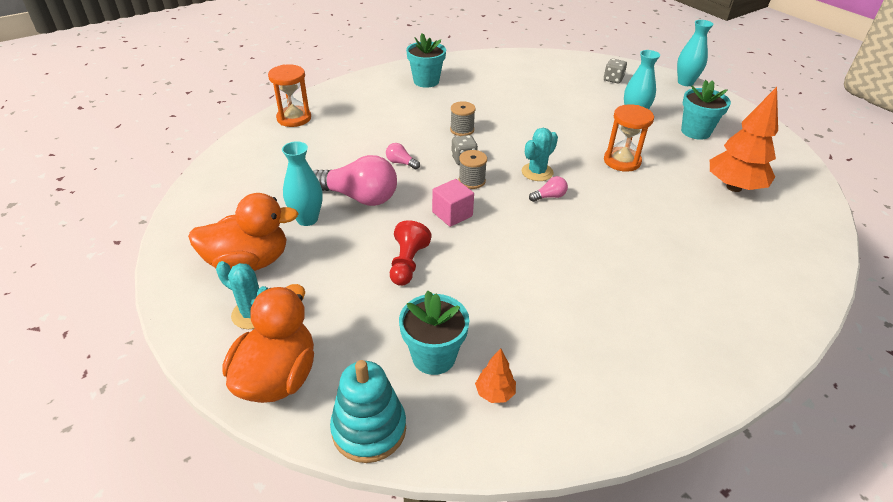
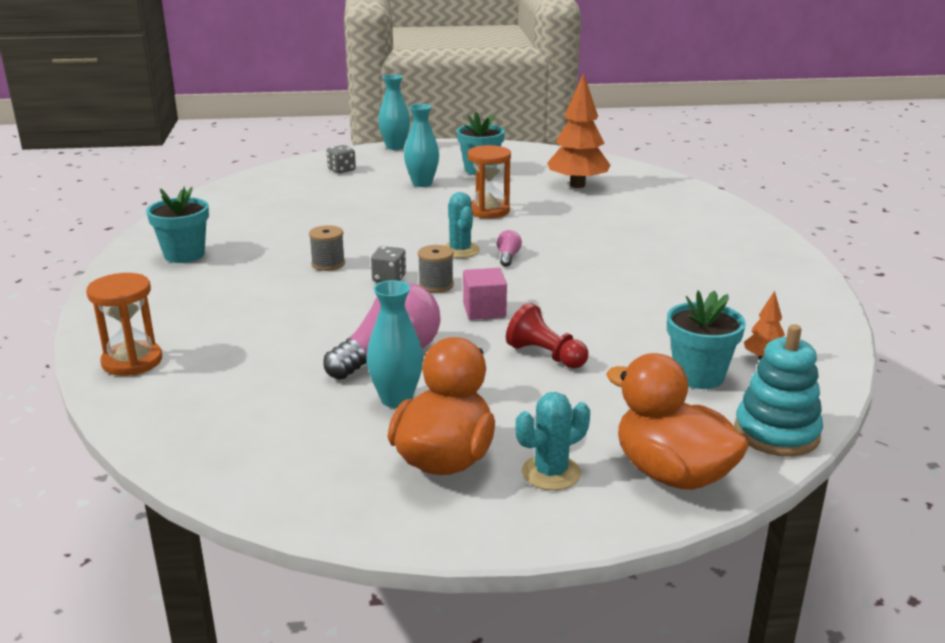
camera: 60 degrees left, 15 degrees down
(401, 163) = (350, 314): pink light bulb -> none

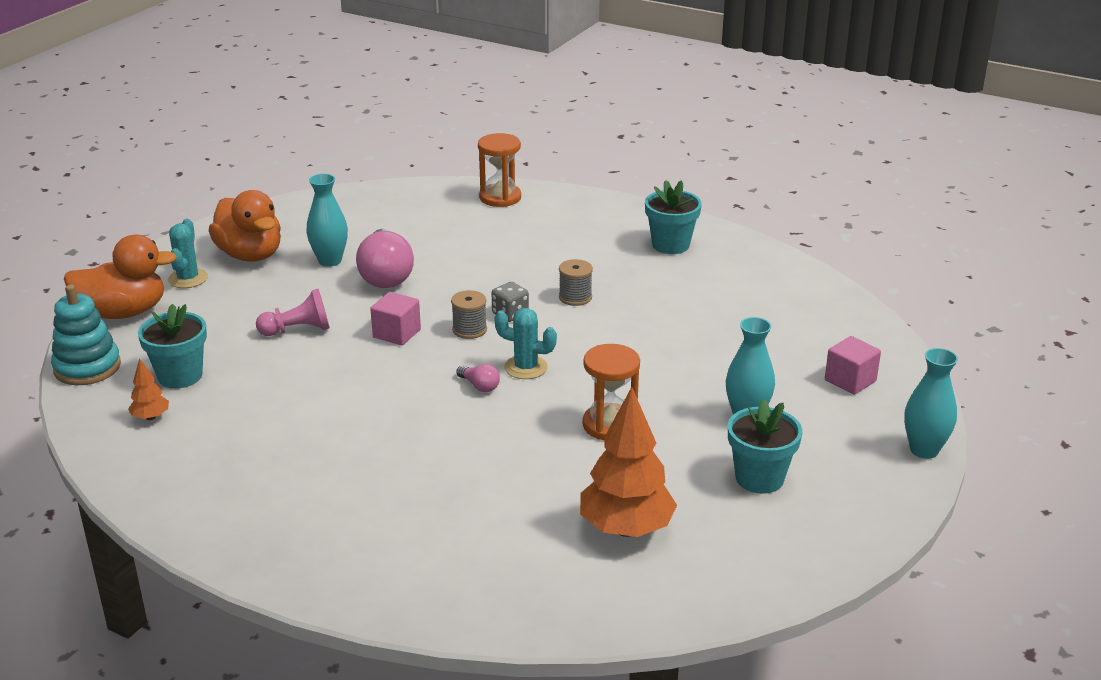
camera: 125 degrees right, 5 degrees up
(341, 170) = (850, 380): grey dice -> pink cube
(545, 355) = (298, 330): red pawn -> pink pawn

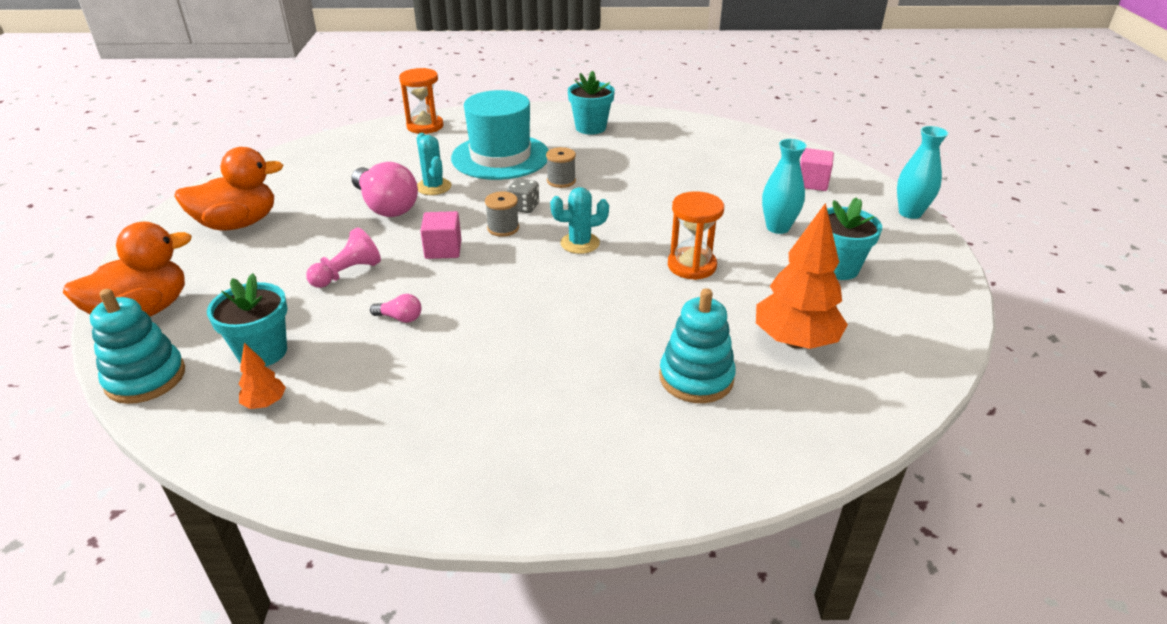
camera: 30 degrees left, 5 degrees up
(188, 279) = (190, 261): turquoise cactus -> turquoise cactus (433, 187)
(250, 255) = (238, 224): orange duck -> orange duck turned 45 degrees counterclockwise
(330, 261) = (322, 208): turquoise vase -> none
(479, 386) = (558, 269): pink light bulb -> pink light bulb (400, 318)
(497, 524) = (696, 378): none -> turquoise stacking toy
(541, 253) = (500, 157): none -> turquoise hat

